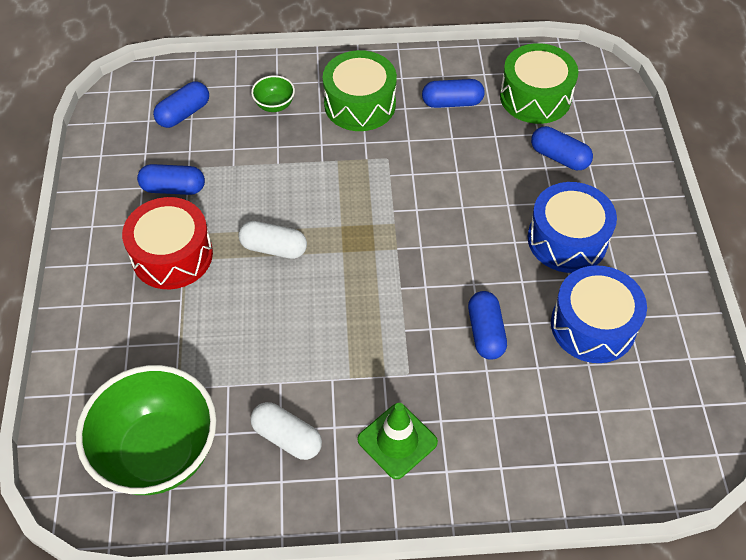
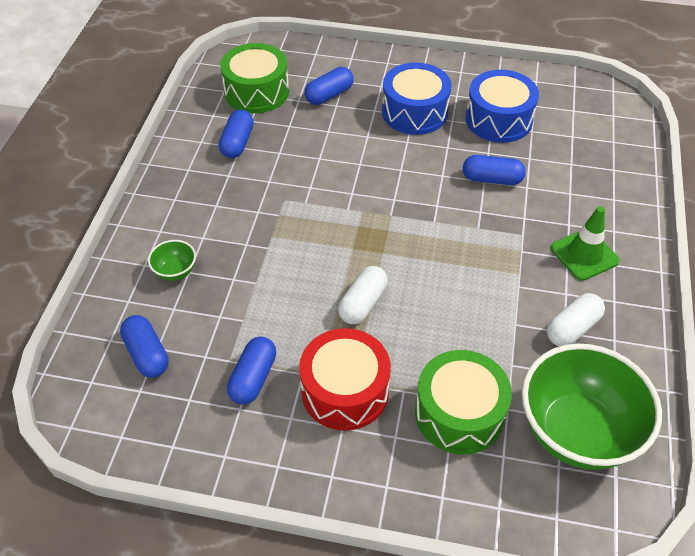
camera: 75 degrees left, 5 degrees down
(360, 104) = (207, 205): green drum -> green drum (459, 413)

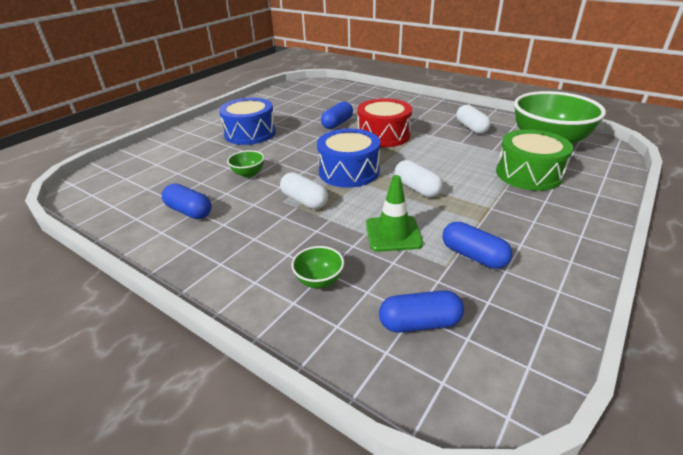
camera: 65 degrees left, 15 degrees down
(256, 92) = (139, 189): green drum -> none
(292, 216) = (304, 200): none -> white capsule
(322, 152) = (248, 174): none -> green bowl
(329, 95) = (190, 159): blue capsule -> none
(345, 391) = (499, 213): red drum -> red drum (383, 135)
(498, 119) = (289, 111): blue drum -> blue drum (349, 171)
(584, 255) = (418, 113): green traffic cone -> green traffic cone (393, 234)

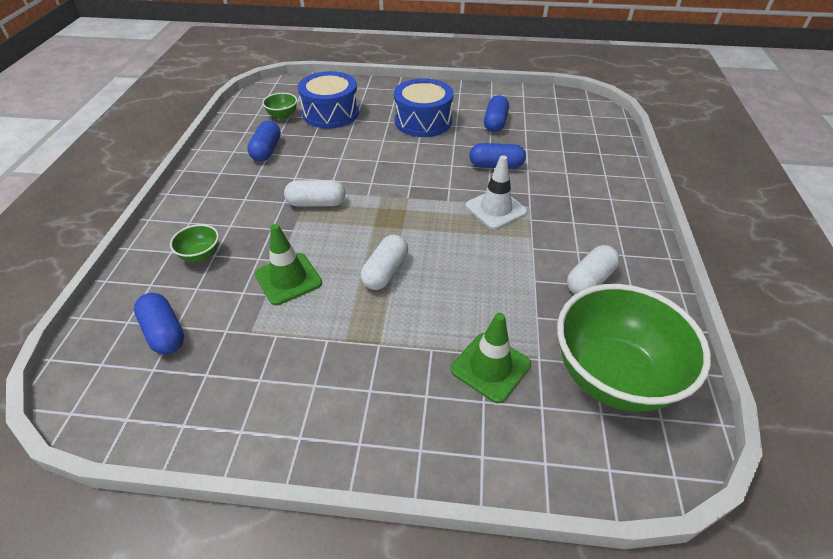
camera: 60 degrees right, 10 degrees up
(248, 174) = (343, 153): green bowl -> green bowl (282, 116)
(304, 200) = (316, 203): white capsule -> white capsule turned 75 degrees clockwise
(349, 171) = (390, 211): blue drum -> blue drum (331, 113)
(383, 135) = (496, 209): red drum -> white traffic cone
(473, 256) = (275, 348): blue capsule -> blue capsule (495, 123)
(528, 174) = (490, 367): green drum -> green traffic cone

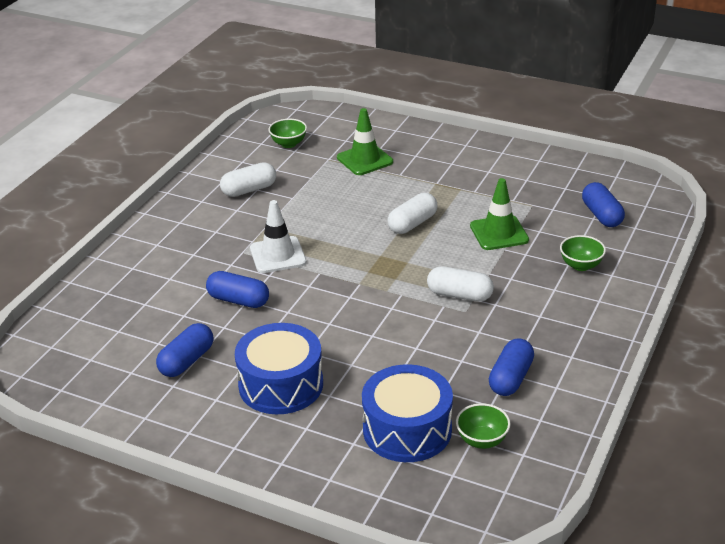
camera: 160 degrees left, 10 degrees down
(613, 376) = (288, 144): green bowl -> green bowl, size x0.42

